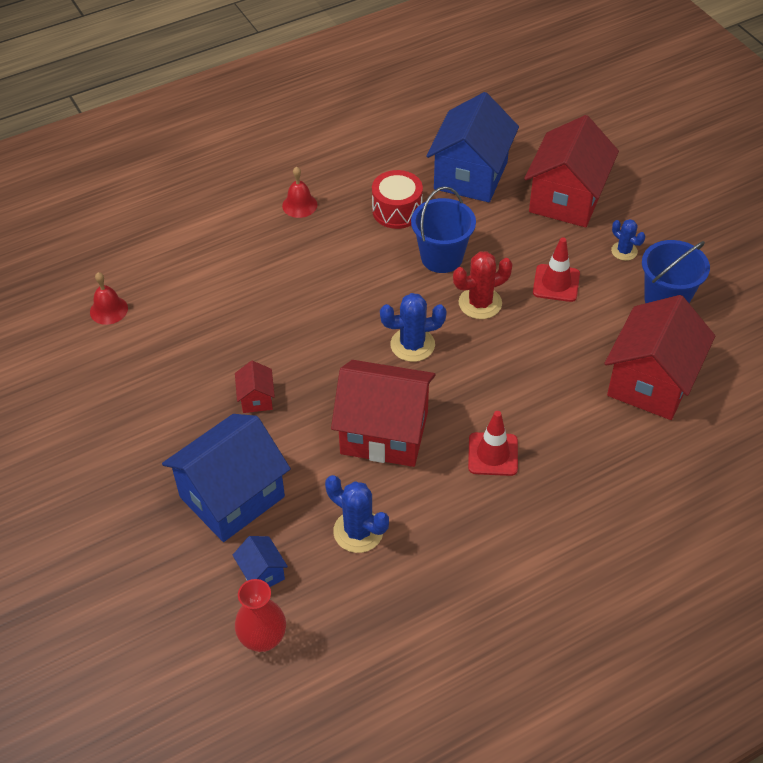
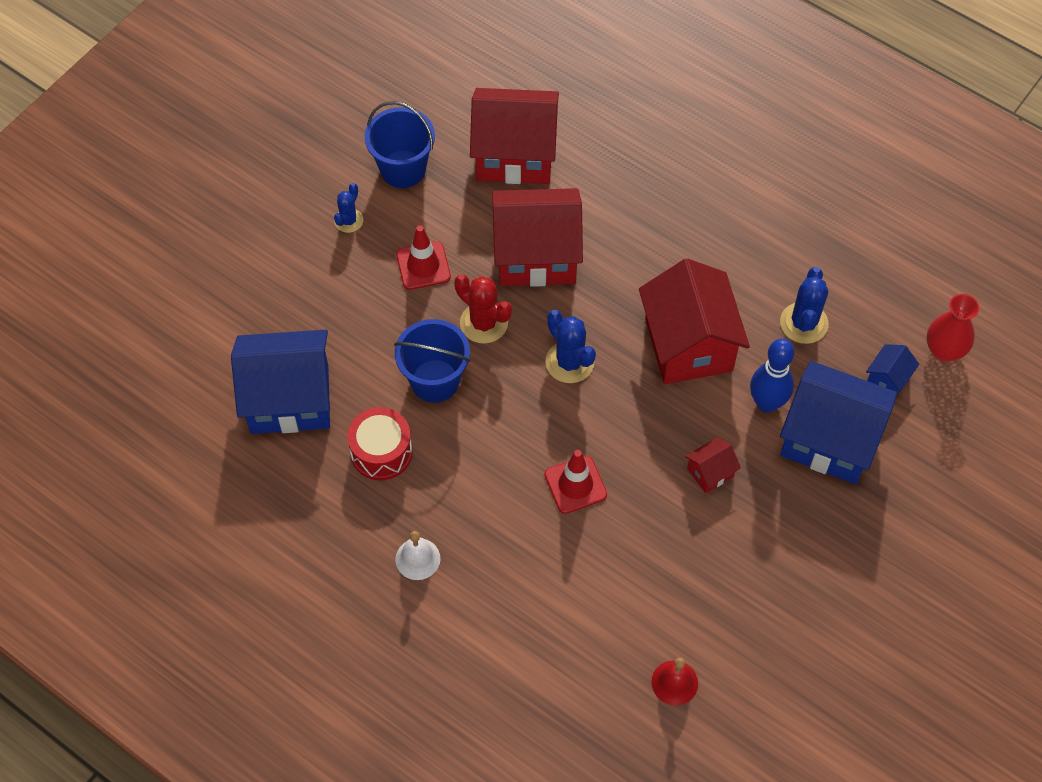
camera: 115 degrees left, 10 degrees up
(294, 466) = (767, 403): none -> blue bowling pin
(299, 205) = (417, 559): red bell -> white bell
(493, 454) = (664, 250): red traffic cone -> red traffic cone (575, 485)
(566, 199) = (289, 294): red house -> red house (536, 256)

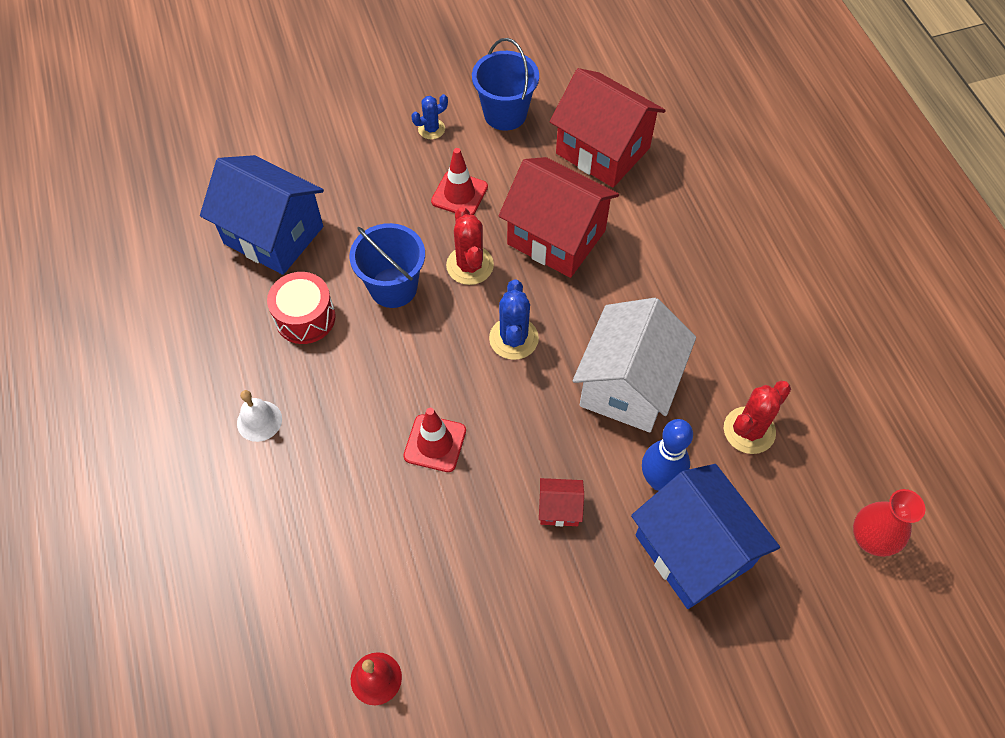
camera: 35 degrees right, 0 degrees up
(688, 345) = (628, 386): red house -> white house
(804, 323) = (749, 430): blue cactus -> red cactus
(887, 379) = (793, 531): blue house -> none

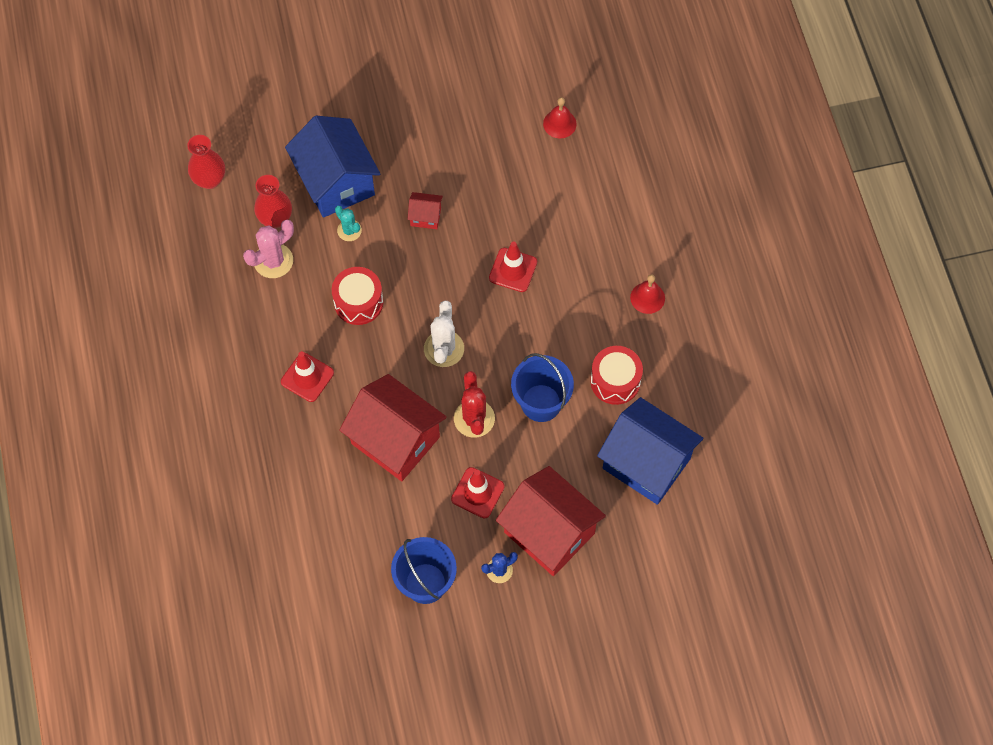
camera: 175 degrees left, 5 degrees up
(259, 421) = (647, 298): white bell -> red bell
(513, 338) = (444, 349): blue cactus -> white cactus
(602, 150) = (337, 531): red house -> red house (549, 533)
(628, 386) = (358, 302): white house -> red drum
(659, 480) = (349, 230): blue bowling pin -> turquoise cactus
(670, 294) = (307, 377): none -> red traffic cone
(749, 430) = (273, 261): red cactus -> pink cactus
(762, 488) = (275, 219): none -> red vase

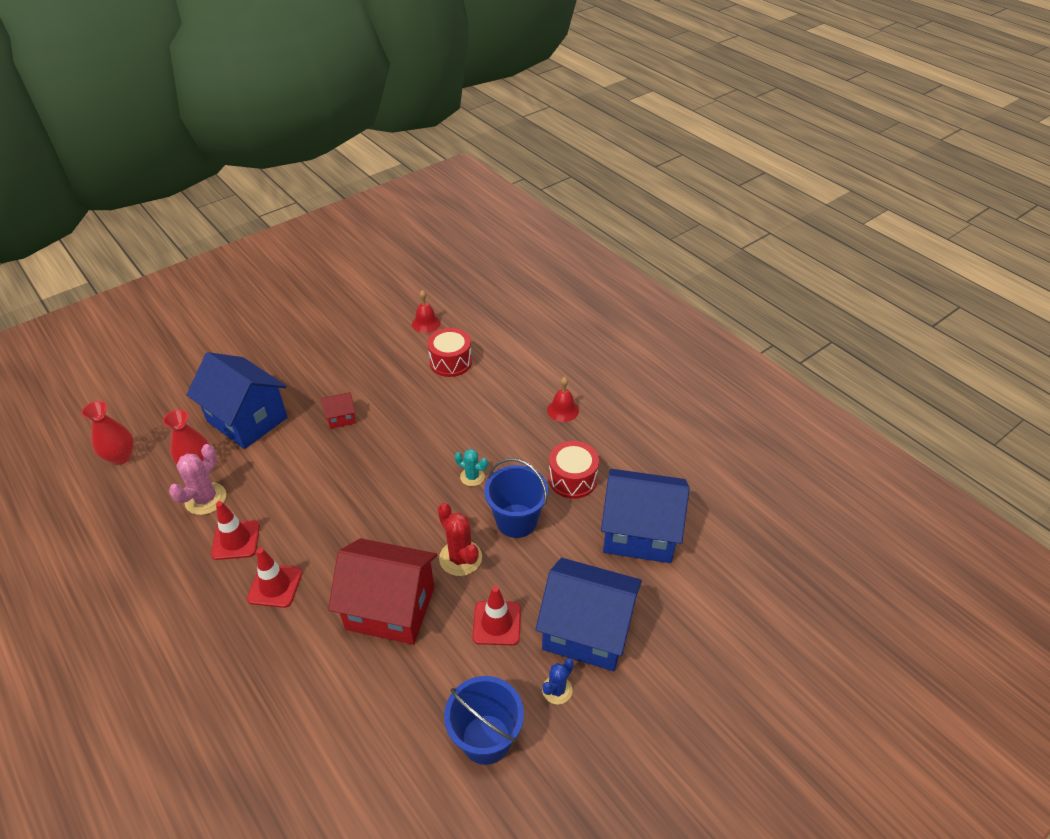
camera: 25 degrees left, 20 degrees down
(349, 230) = (273, 450): turquoise cactus -> turquoise cactus (472, 477)
(358, 302) = (304, 503): red drum -> red drum (450, 362)
(444, 349) = (403, 511): white cactus -> none
(513, 270) = (437, 429): red traffic cone -> red traffic cone (236, 540)
(549, 533) = (586, 631): red house -> blue house

